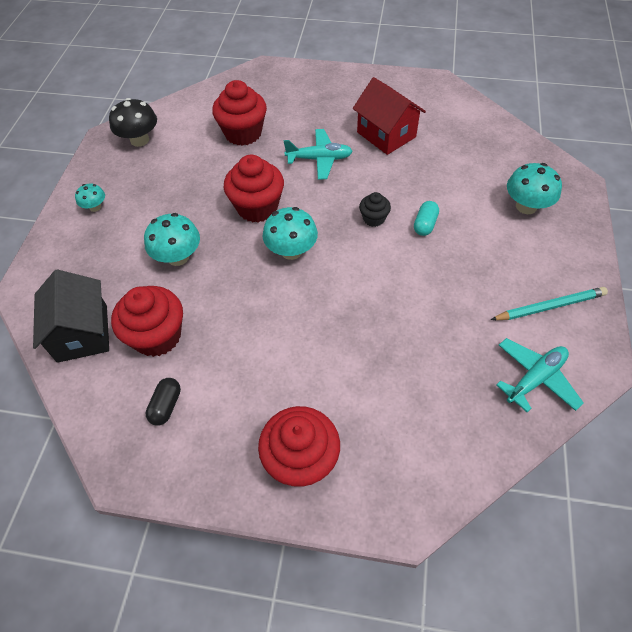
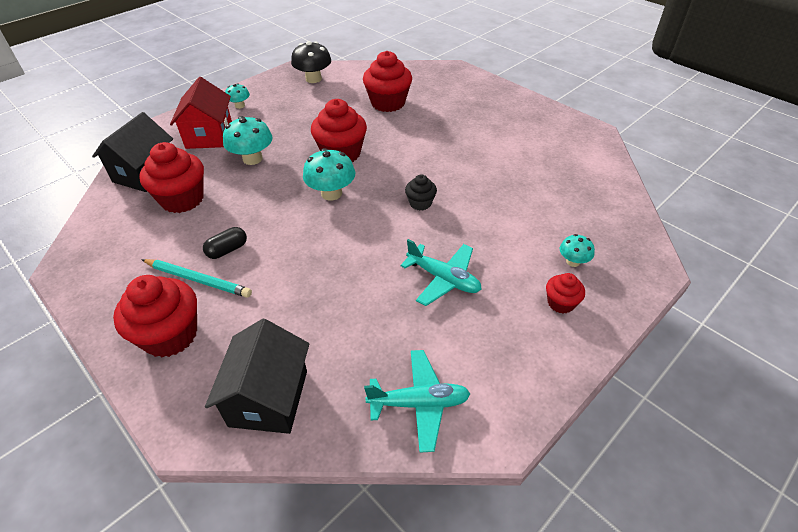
camera: 35 degrees right, 10 degrees down
(166, 406) = (136, 244): black capsule -> black capsule (227, 250)
(319, 159) = (425, 143): turquoise plane -> turquoise plane (443, 279)
(386, 134) = (501, 150): red house -> red house (209, 135)
(425, 224) = (458, 228): turquoise capsule -> none
(434, 450) = (268, 398): none -> black house
(526, 206) = (573, 261): turquoise mushroom -> turquoise mushroom, size x0.57
(548, 244) = (560, 303): none -> red cupcake
(550, 306) = (502, 354): turquoise pencil -> turquoise pencil (198, 280)

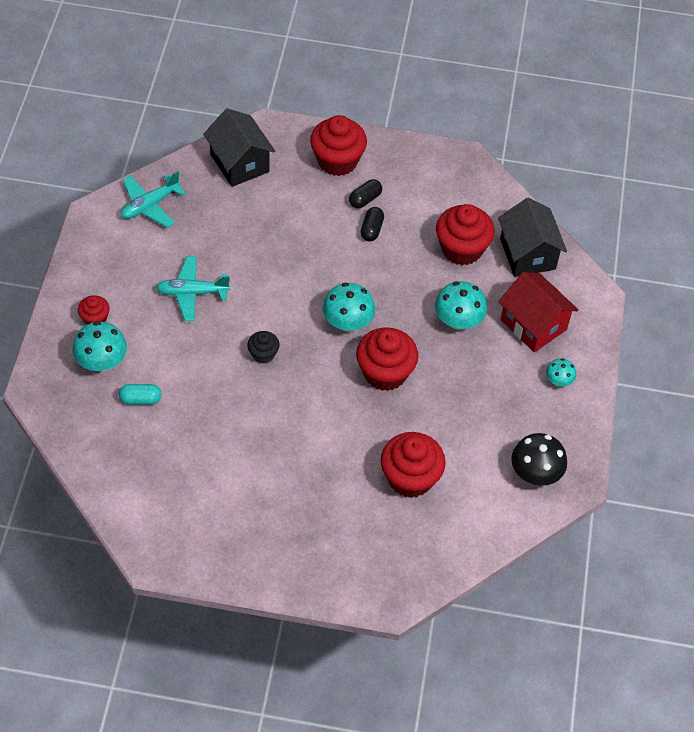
camera: 140 degrees right, 10 degrees up
(198, 280) = (365, 199): turquoise pencil -> black capsule
(551, 218) = (140, 399): none -> turquoise capsule
(573, 261) = (102, 362): turquoise mushroom -> turquoise mushroom, size x1.75

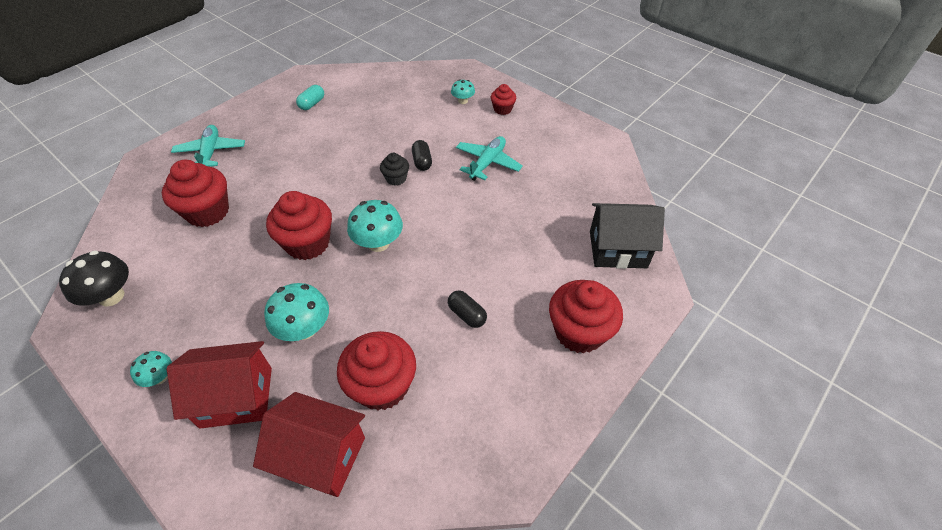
camera: 125 degrees right, 5 degrees down
(102, 362) = (463, 101): turquoise mushroom -> turquoise mushroom, size x0.57
(140, 399) = (416, 107): turquoise capsule -> turquoise capsule (312, 104)
(150, 205) = (597, 172): turquoise plane -> turquoise plane (211, 153)
(365, 199) = (510, 329): black capsule -> black capsule (422, 162)
(527, 254) = (321, 456): black house -> red house

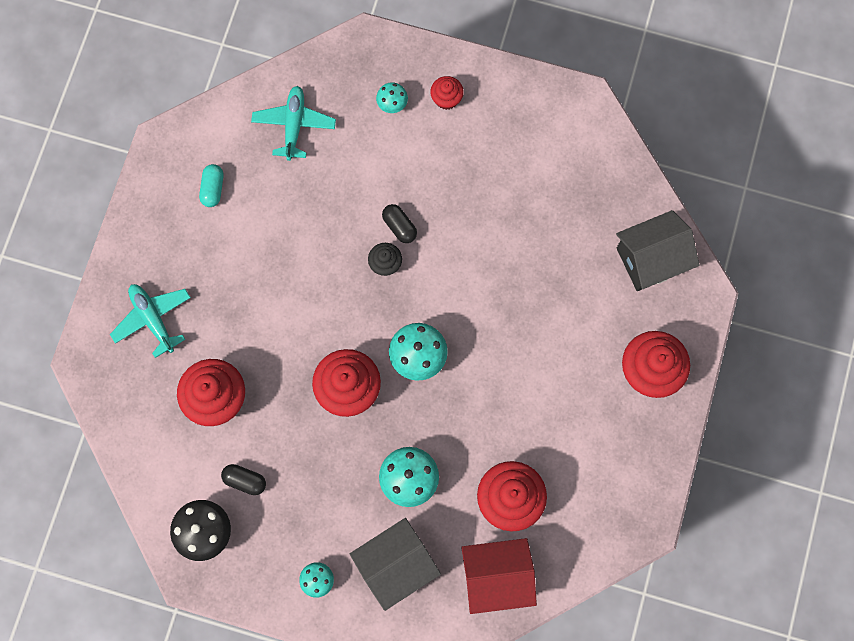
camera: 25 degrees left, 25 degrees up
(236, 397) = (396, 565): red house -> black house
(467, 314) = (544, 398): black capsule -> black capsule (245, 480)
(487, 163) = (471, 197): turquoise plane -> turquoise plane (294, 125)

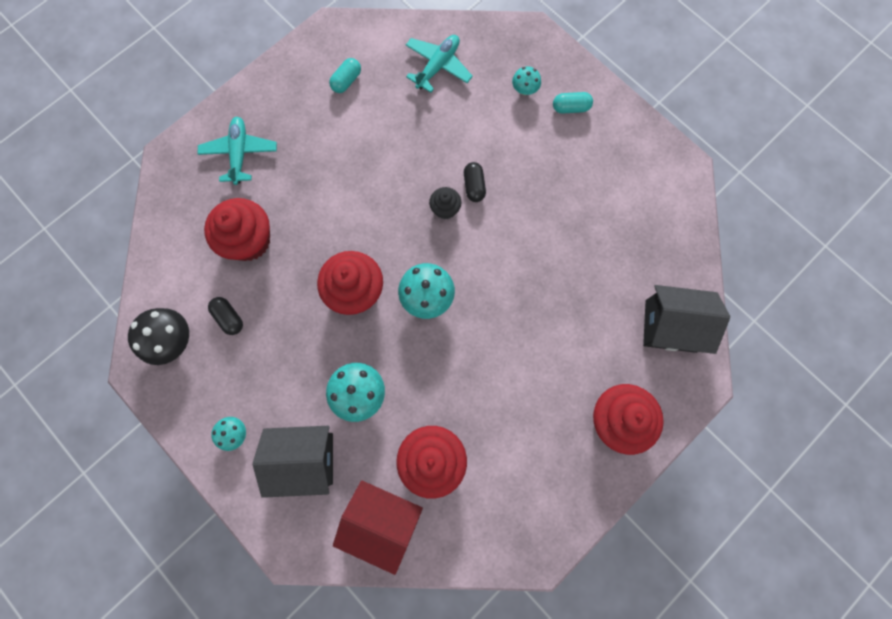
camera: 30 degrees right, 0 degrees up
(446, 99) = (570, 108): red cupcake -> turquoise capsule

